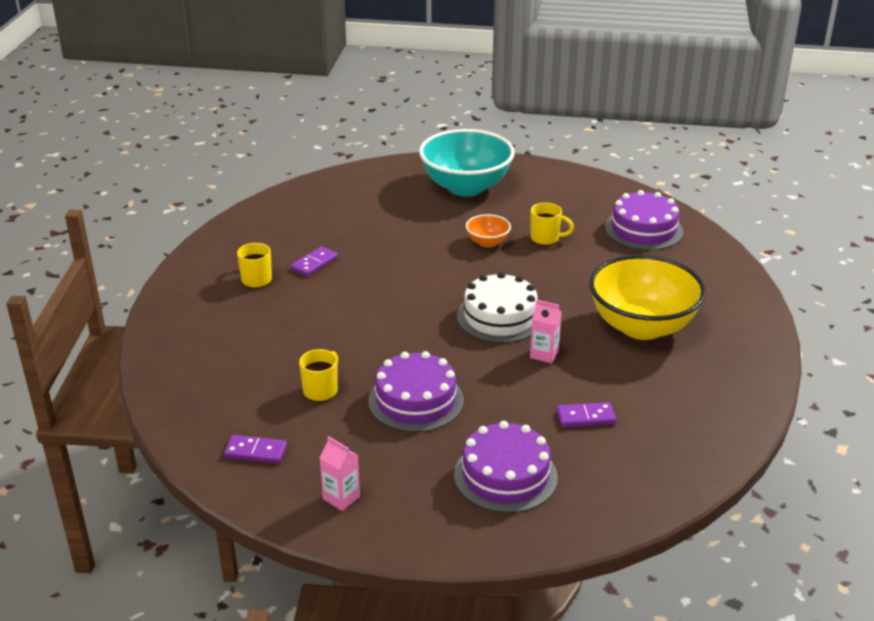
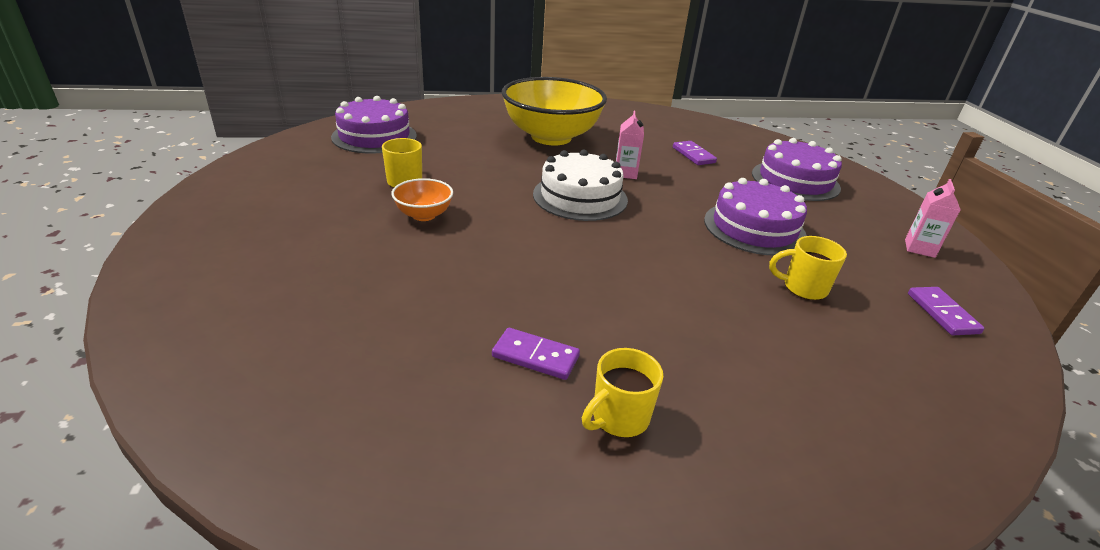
camera: 110 degrees left, 0 degrees up
(466, 187) = (257, 244): turquoise bowl -> none

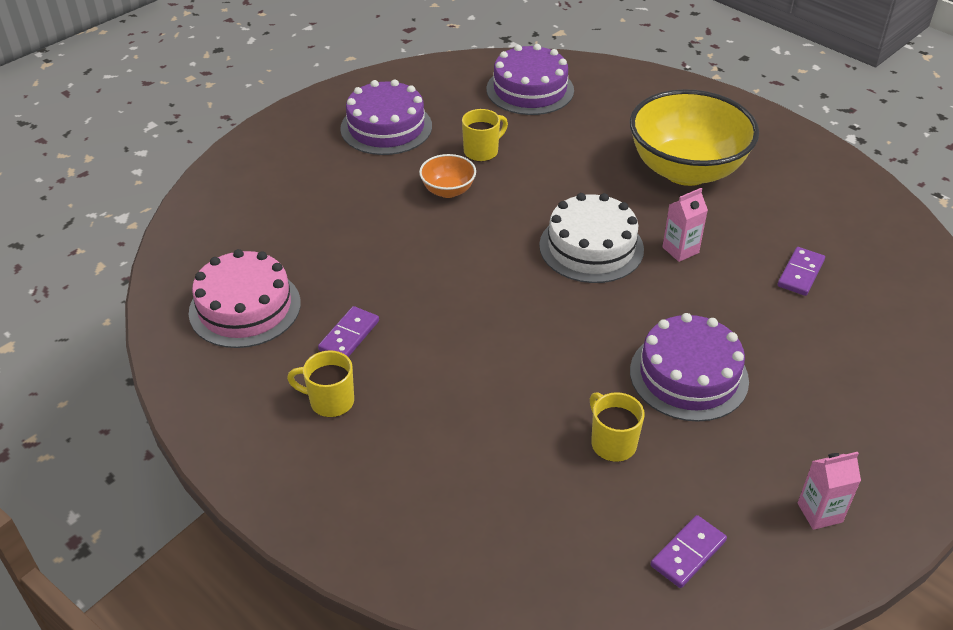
camera: 55 degrees right, 10 degrees up
(394, 410) = (245, 307): none -> pink cake
(535, 356) = (349, 336): purple domino -> purple domino turned 45 degrees clockwise
(795, 180) = (856, 369): purple cake -> purple cake (386, 127)

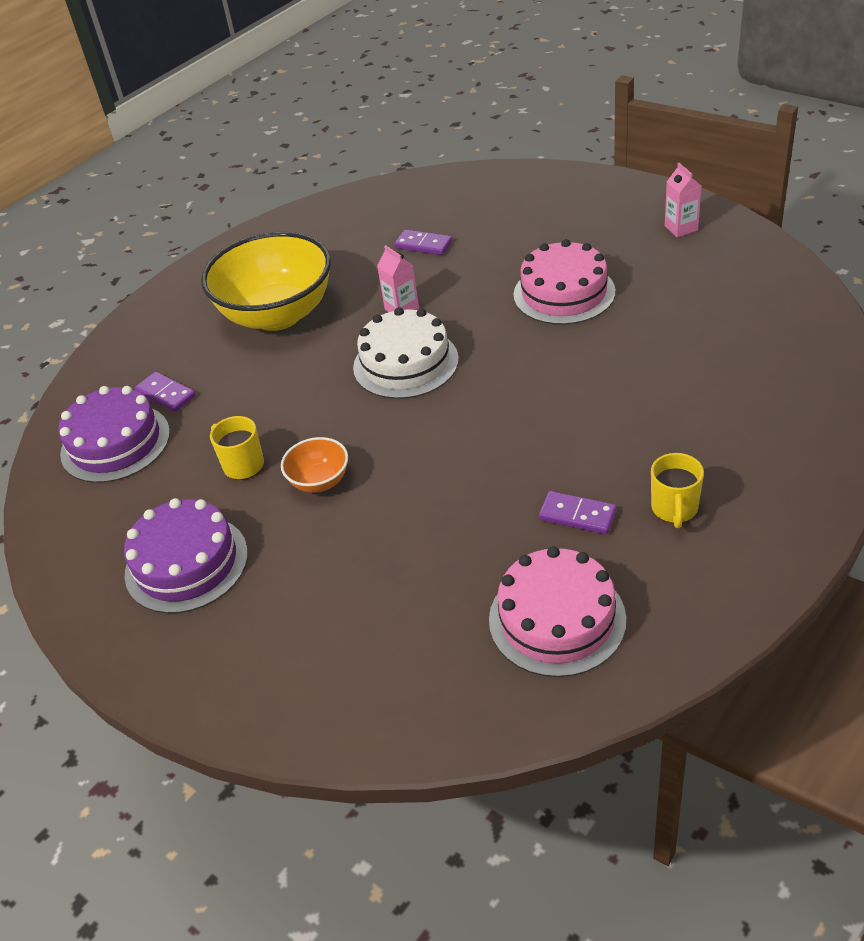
camera: 90 degrees left, 0 degrees up
(612, 443) = (655, 325): yellow mug -> none
(688, 375) = (564, 293): purple cake -> pink cake
(688, 553) = (746, 280): purple domino -> purple domino (166, 394)

